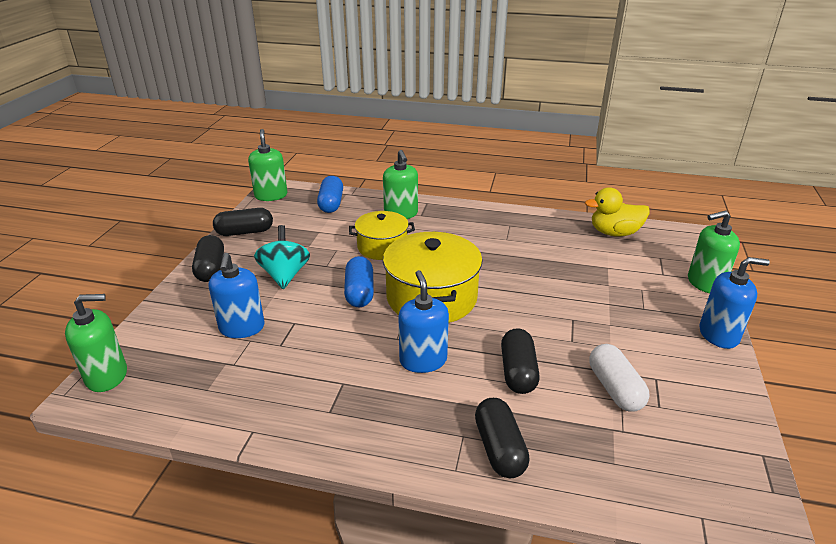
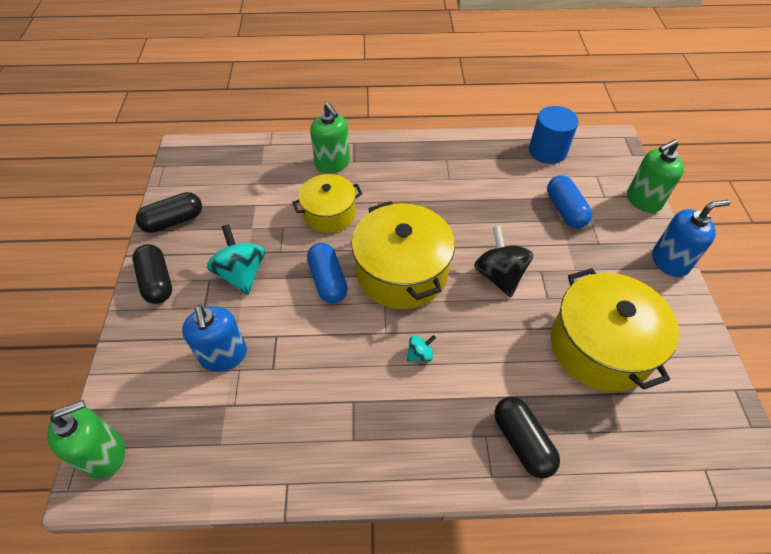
camera: 15 degrees left, 20 degrees up
(271, 195) = (182, 162): green soap dispenser -> none
(331, 203) = (253, 162): blue capsule -> blue capsule (565, 210)
(423, 360) = (420, 354): blue soap dispenser -> turquoise spinning top
(518, 372) = (511, 348): black capsule -> none
(528, 315) = (499, 275): none -> black spinning top
(614, 233) = (547, 151): yellow duck -> blue cylinder
(615, 389) = (600, 346): white capsule -> yellow pot

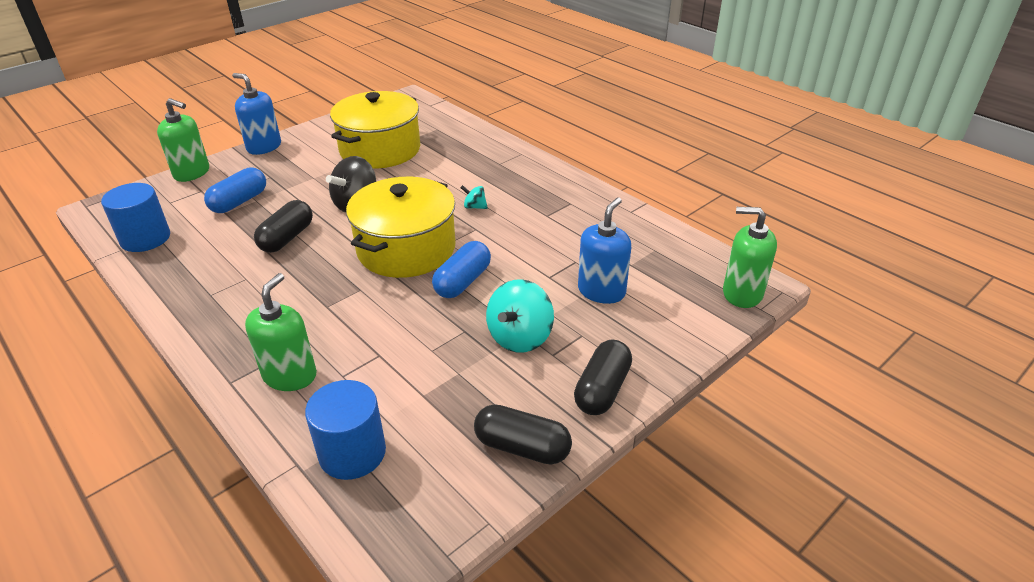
camera: 130 degrees left, 15 degrees down
(252, 163) = (352, 452): none -> blue cylinder
(329, 214) = (378, 329): yellow pot -> none
(522, 442) = (486, 152): black capsule -> black capsule (287, 238)

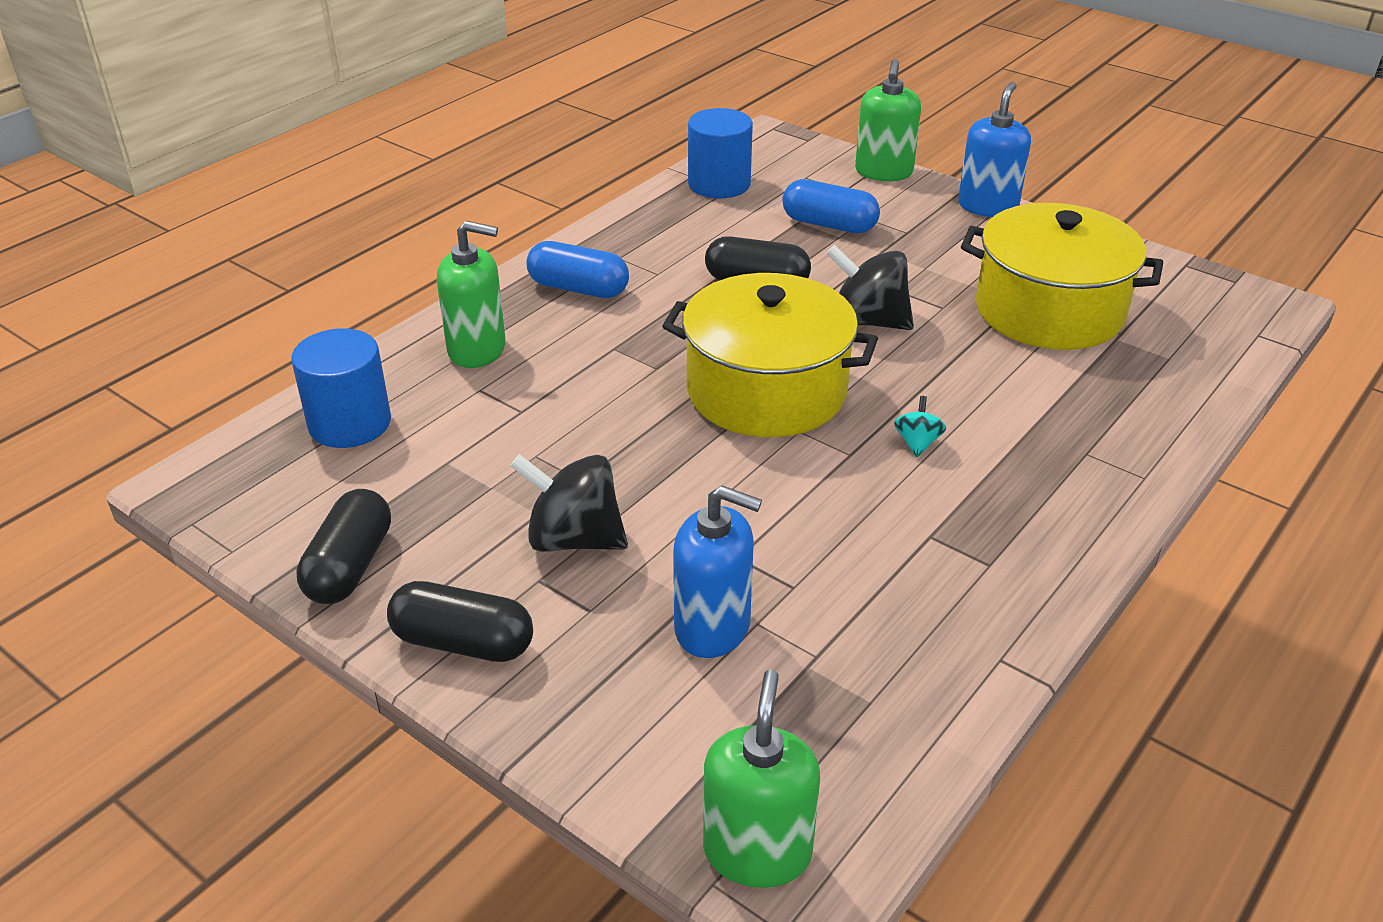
camera: 80 degrees right, 0 degrees up
(463, 281) = (698, 460): blue capsule -> blue capsule (578, 288)
(520, 337) = (574, 539): turquoise spinning top -> black spinning top

